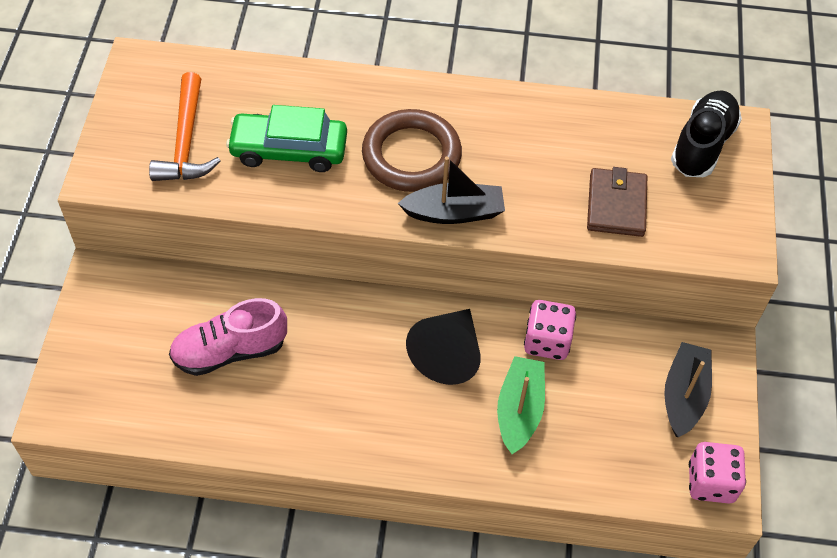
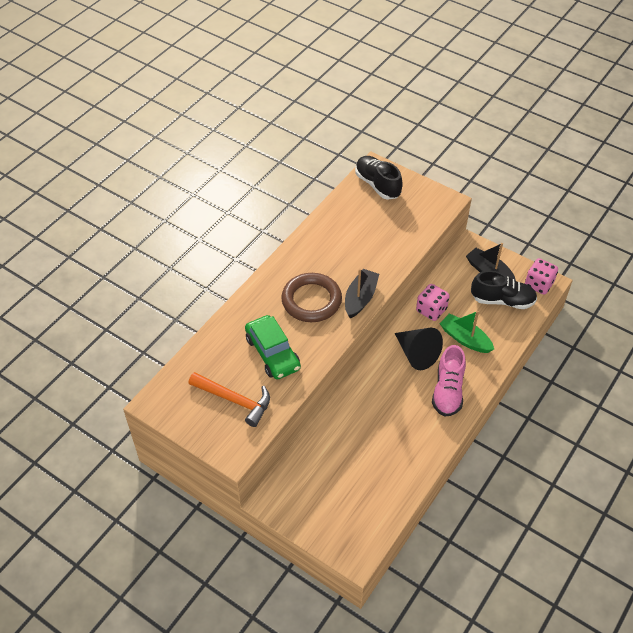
camera: 60 degrees left, 5 degrees down
(230, 351) = (361, 452): pink shoe -> pink shoe (448, 391)
(289, 150) = (272, 353): green car -> green car turned 60 degrees counterclockwise
(616, 205) = (394, 233): brown wallet -> none
(636, 437) = (502, 300): none -> black shoe

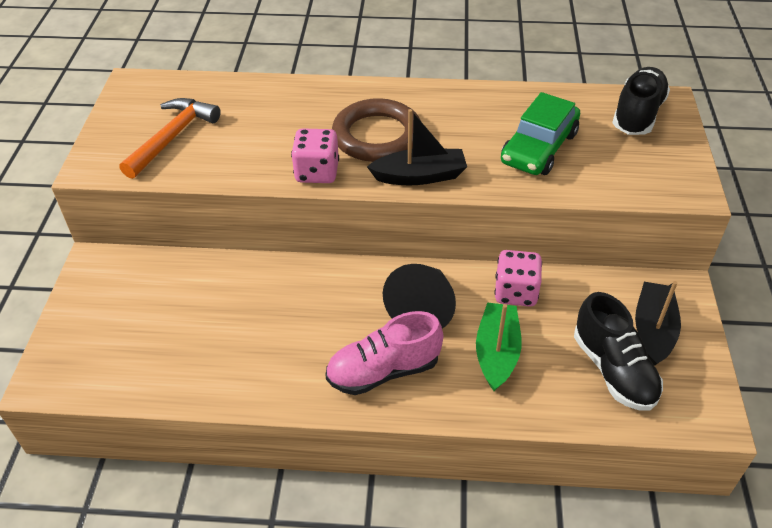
camera: 60 degrees right, 5 degrees down
(235, 400) = (172, 137): orange hammer -> orange hammer turned 150 degrees counterclockwise
(272, 353) = (266, 138): green car -> green car (539, 148)
(539, 284) = (695, 406): pink dice -> pink dice (317, 172)

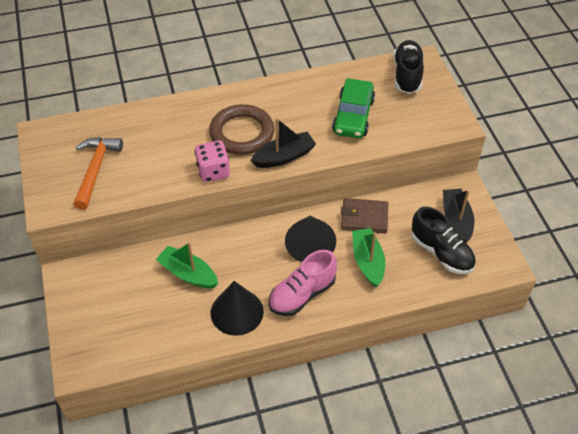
camera: 20 degrees left, 5 degrees up
(244, 301) = (188, 274): none -> green boat
(283, 369) = (237, 312): none -> black cone
(515, 292) = (364, 218): pink dice -> brown wallet

